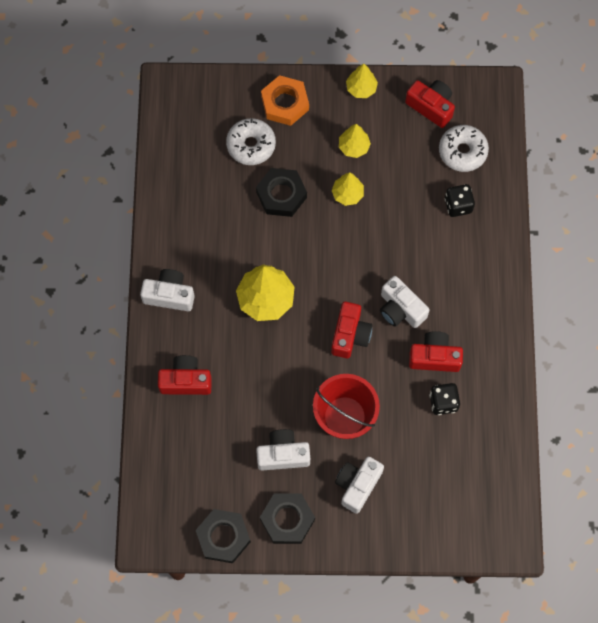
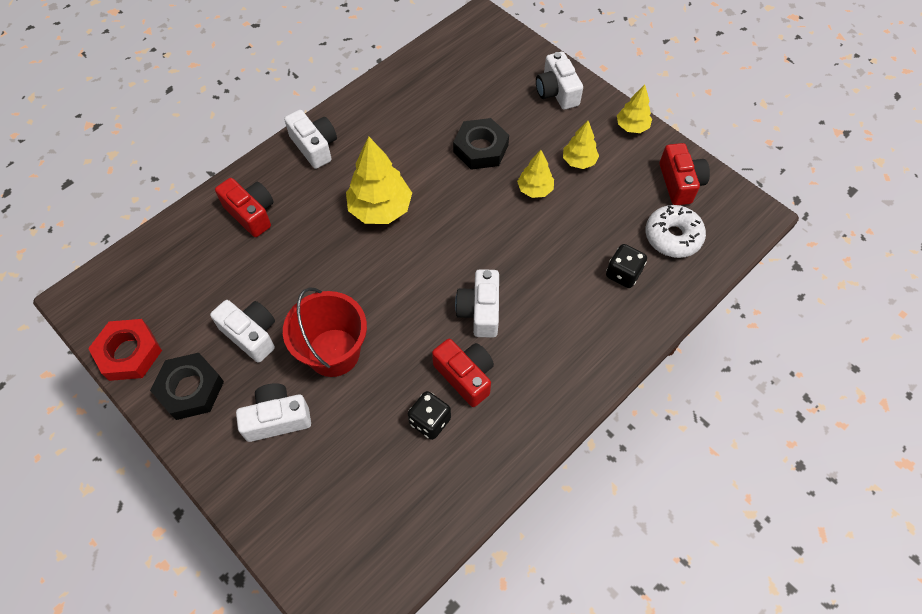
camera: 45 degrees right, 10 degrees down
(223, 537) = (129, 353): black nut -> red nut
(251, 145) = (497, 99): white donut -> none
(285, 103) = (557, 92): orange nut -> white camera
(350, 335) = (414, 293): red camera -> none

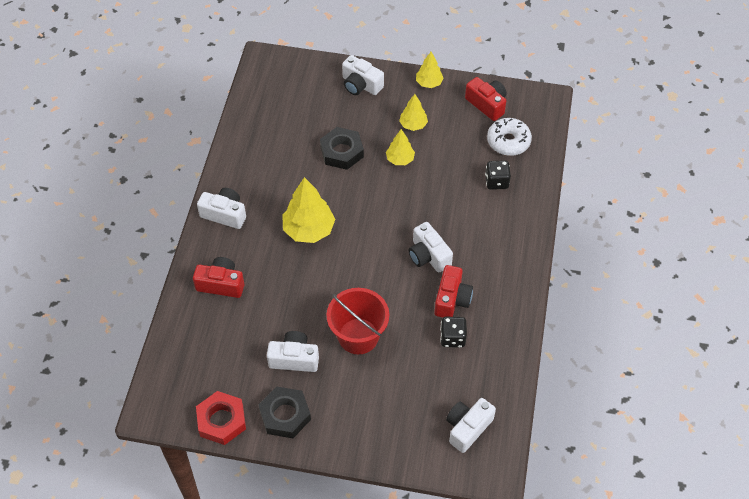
camera: 35 degrees left, 5 degrees down
(277, 418) = (358, 396): white camera -> white camera (467, 428)
(465, 376) = (452, 299): red camera -> red camera turned 90 degrees clockwise

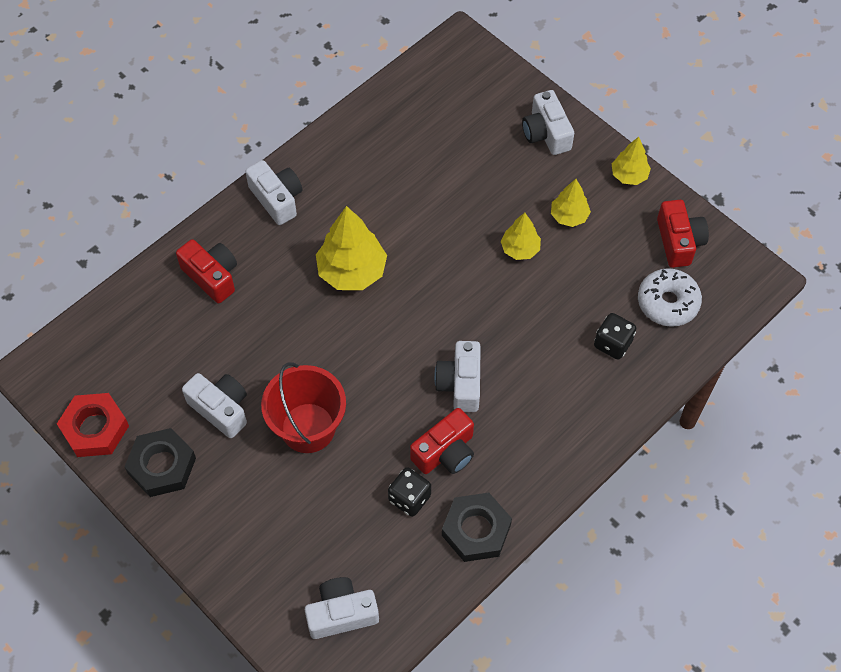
camera: 35 degrees right, 5 degrees up
(341, 152) = (460, 201): black nut -> black nut (476, 530)

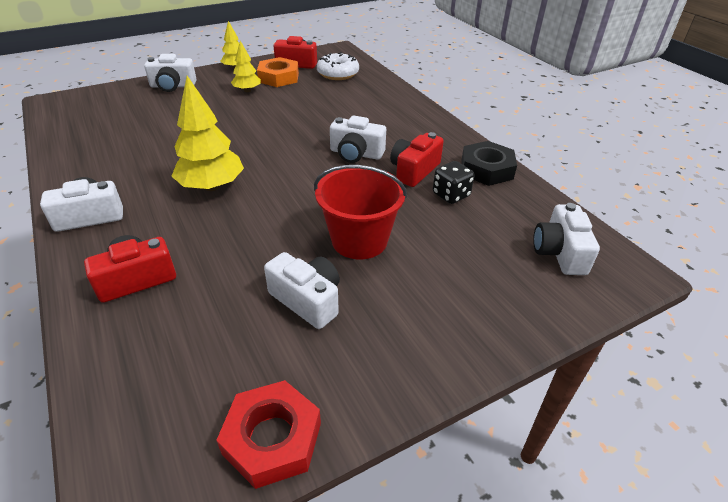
camera: 75 degrees left, 20 degrees down
(162, 466) = (358, 368): black nut -> none
(221, 409) = (307, 300): white camera -> white camera turned 75 degrees clockwise
(445, 452) = (414, 171): red camera -> red camera turned 120 degrees counterclockwise
(520, 249) = (258, 111): yellow tree -> none
(612, 344) = (356, 94): black dice -> none
(623, 236) = (278, 77): none -> orange nut

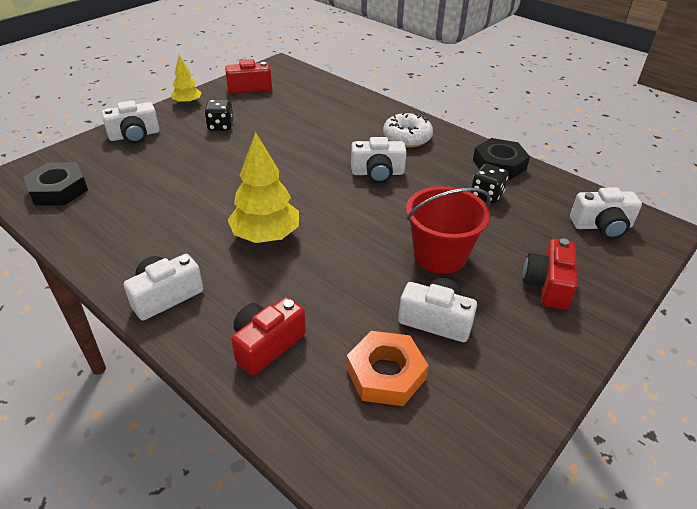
camera: 20 degrees left, 0 degrees up
(82, 116) = (58, 190): none -> black nut
(247, 90) = (220, 126): yellow tree -> black dice
(272, 438) = (493, 441): red nut -> none
(278, 77) = (242, 106): orange nut -> orange nut (385, 373)
(338, 74) = (299, 92): white donut -> white donut (407, 138)
(414, 171) = (440, 179): red camera -> red camera (547, 285)
(559, 252) = (601, 226): white camera -> white camera turned 75 degrees counterclockwise

